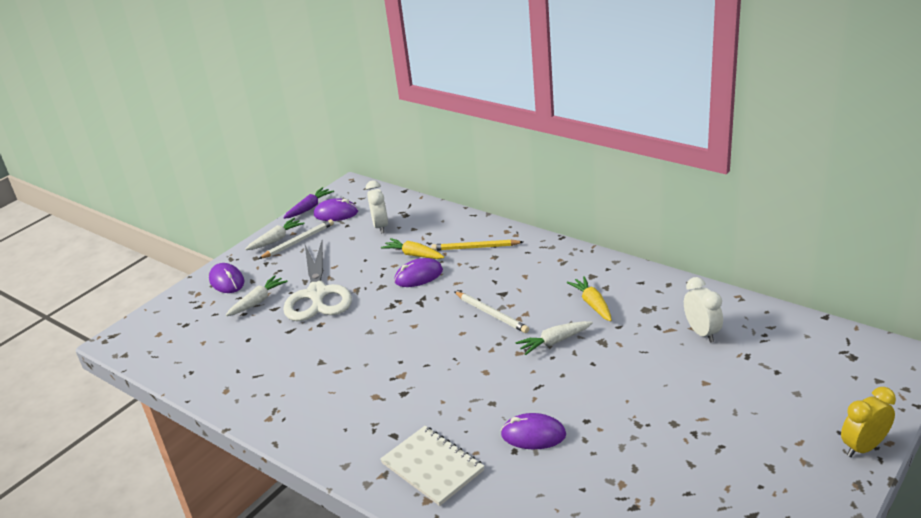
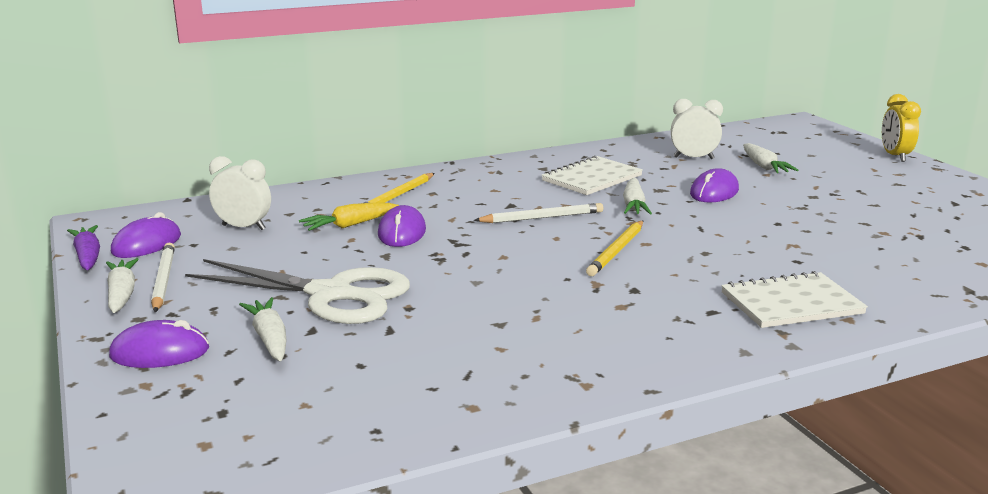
camera: 65 degrees left, 10 degrees down
(461, 364) = (616, 251): none -> yellow pencil
(533, 435) = (779, 247): purple mouse -> purple mouse (714, 192)
(592, 304) = (592, 178): yellow carrot -> white notebook
(724, 375) = (764, 167): none -> white carrot

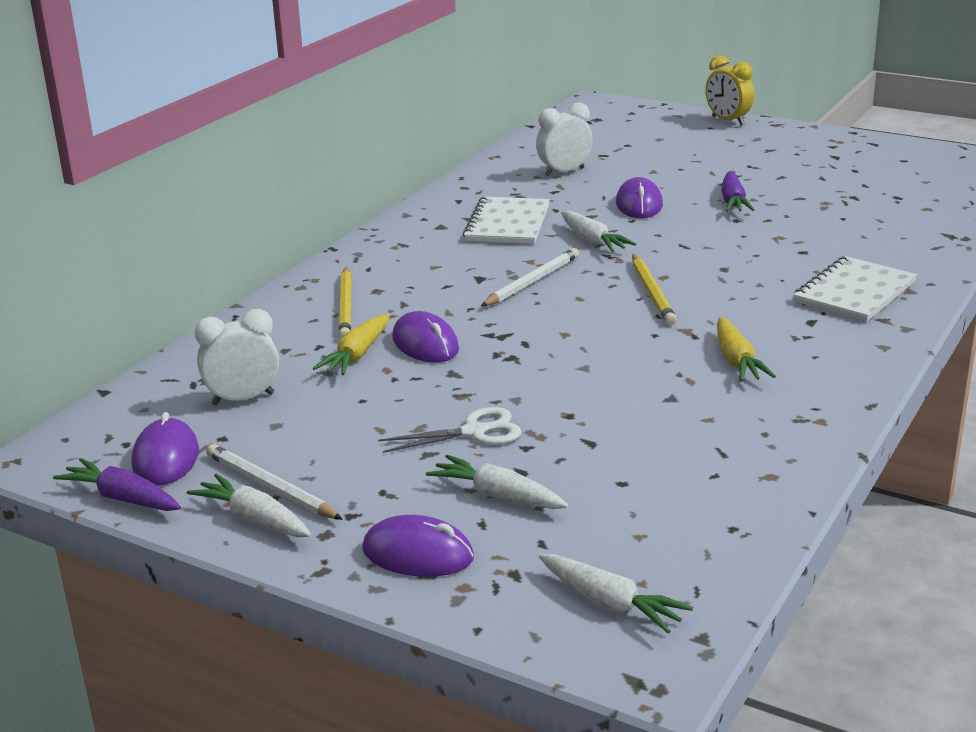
camera: 35 degrees left, 5 degrees up
(160, 352) = (418, 554): purple mouse -> purple mouse turned 60 degrees clockwise
(330, 294) = (474, 432): white scissors -> white scissors, size x0.51
(597, 317) = (736, 360): none -> yellow carrot
(764, 167) = (639, 164): white carrot -> white carrot (610, 604)
(798, 210) = (733, 201): none -> purple carrot

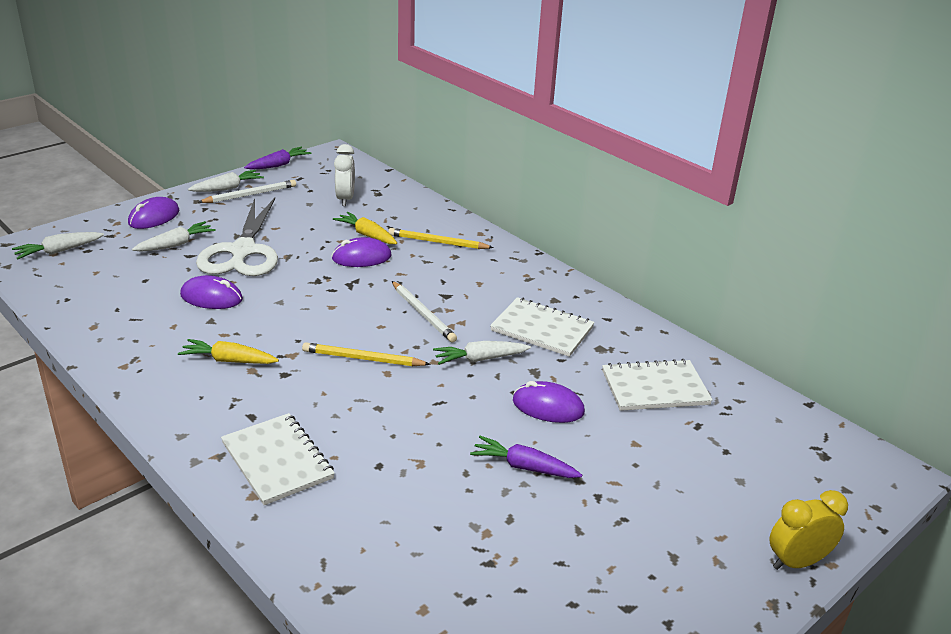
camera: 105 degrees right, 5 degrees up
(166, 458) = (304, 176): purple mouse -> purple mouse (211, 297)
(474, 432) = (243, 251): white scissors -> white scissors, size x1.95
(564, 172) = (655, 388): white clock -> white notebook

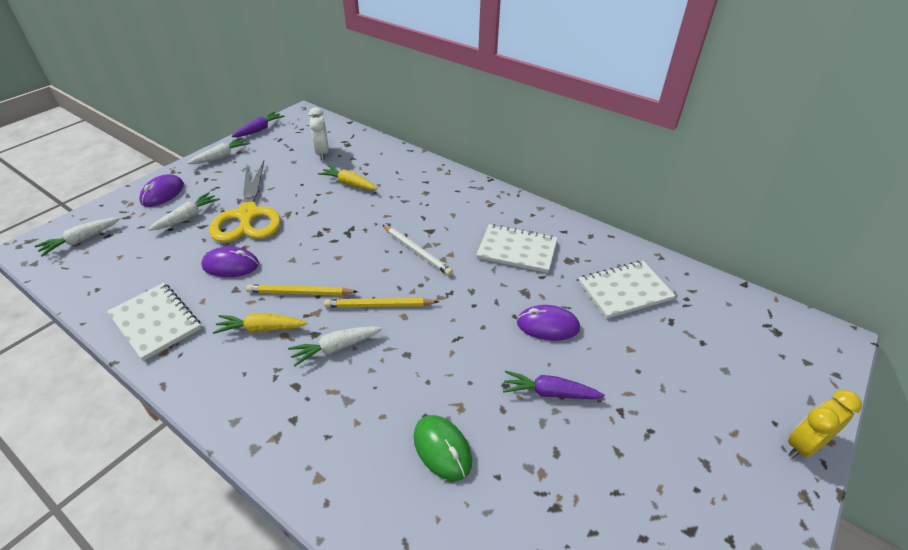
camera: 10 degrees left, 10 degrees up
(243, 251) = (248, 215): white scissors -> yellow scissors
(250, 195) = (242, 160): white pencil -> none
(277, 461) = (331, 432): white notebook -> white notebook (155, 322)
(361, 257) = (350, 205): purple mouse -> none
(388, 494) = (442, 449): none -> green mouse
(438, 242) = (408, 182): yellow pencil -> yellow pencil (300, 292)
(480, 359) = (477, 288): white carrot -> white carrot (336, 348)

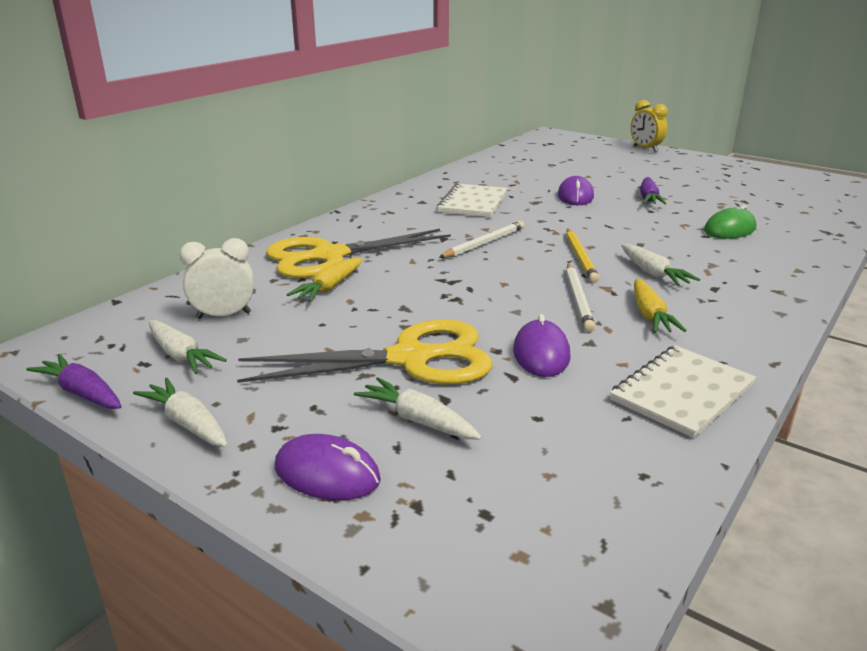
camera: 90 degrees left, 15 degrees down
(81, 240) = (510, 551): white carrot -> white carrot (181, 356)
(300, 292) = (578, 299): yellow pencil -> white pencil
(399, 181) = (330, 256): none -> yellow scissors
(624, 291) = (521, 173): white notebook -> none

